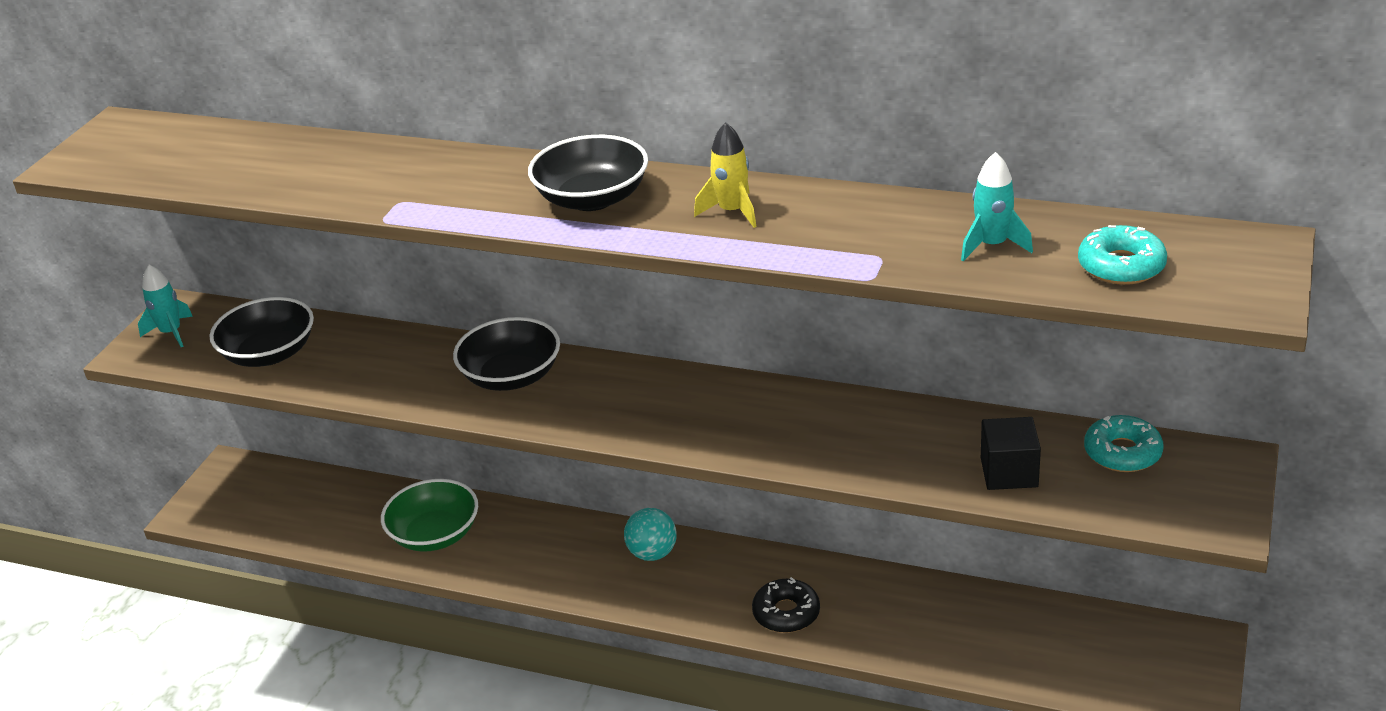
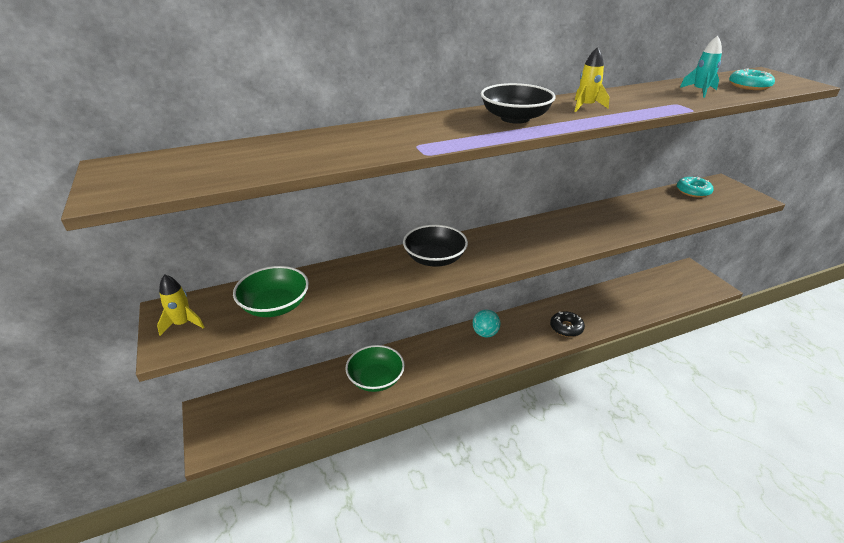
camera: 45 degrees left, 0 degrees up
(171, 333) = (183, 324): turquoise rocket -> yellow rocket
(269, 353) = (275, 305): black bowl -> green bowl
(1009, 472) = (677, 211): black cube -> none

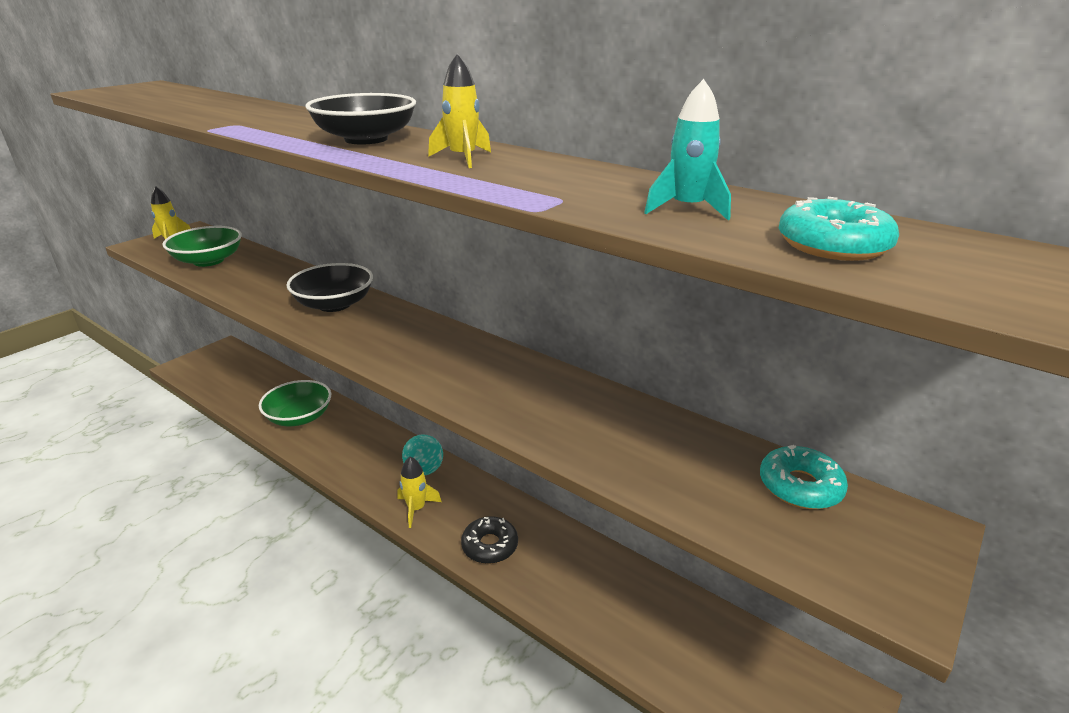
camera: 60 degrees right, 5 degrees down
(520, 346) = (416, 509): none -> yellow rocket

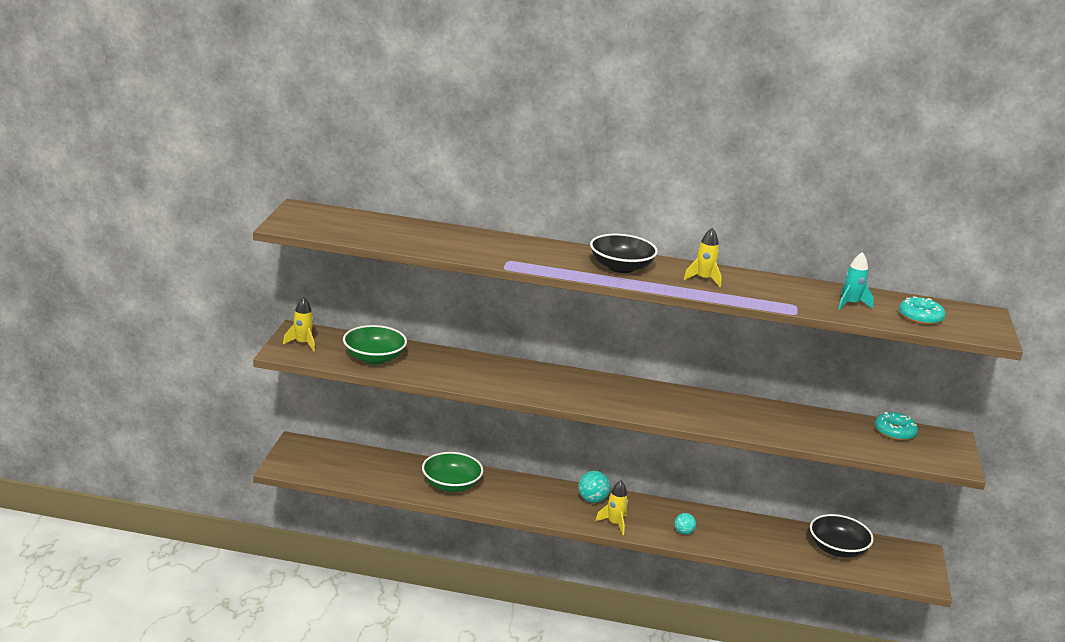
camera: 30 degrees left, 5 degrees down
(334, 304) = (533, 378): black bowl -> black bowl (837, 549)
(490, 546) = (683, 532): black donut -> turquoise ball

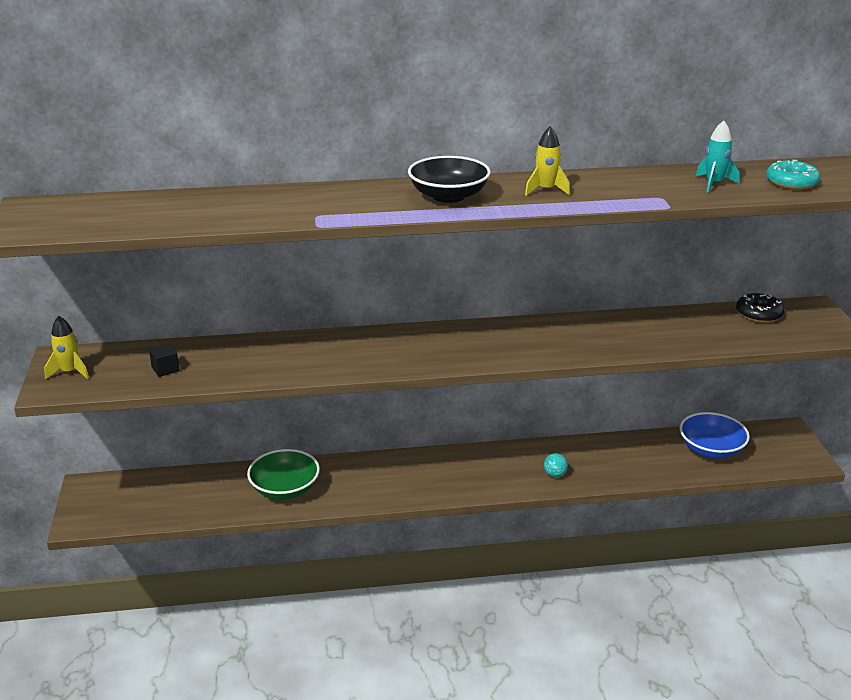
camera: 15 degrees left, 5 degrees up
(374, 358) = (165, 369): green bowl -> black cube
(592, 500) = (444, 463): turquoise ball -> none
(614, 524) = (480, 485): yellow rocket -> none
(837, 549) = (711, 449): black bowl -> blue bowl
(895, 432) = (759, 314): turquoise donut -> black donut

